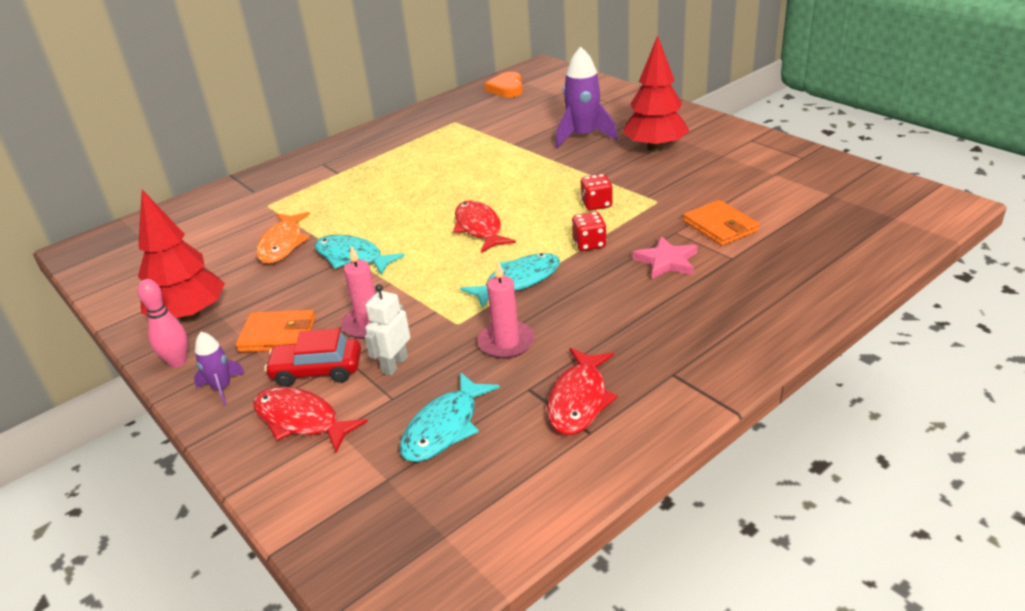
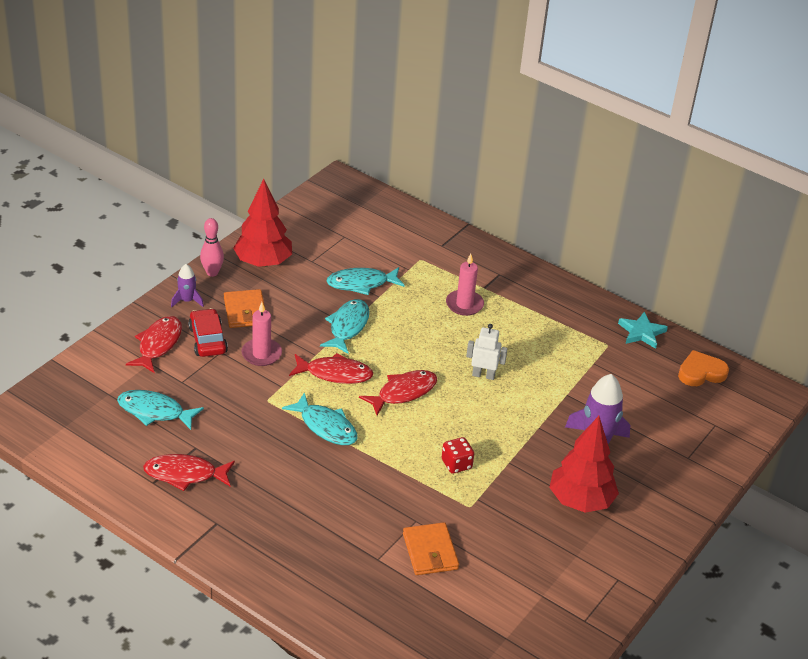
camera: 70 degrees right, 5 degrees up
(282, 244) = (361, 284): orange fish -> turquoise fish
(394, 365) = (216, 376): white robot -> white robot (483, 375)
(430, 270) = (335, 374): none -> red fish
(445, 106) = (641, 332): none -> turquoise star
(506, 342) = (246, 429): pink candle -> pink candle (464, 304)
(589, 244) = (387, 464): red dice -> none
(666, 261) = (366, 515): pink star -> none
(720, 226) = (430, 551): orange wallet -> orange wallet turned 60 degrees counterclockwise

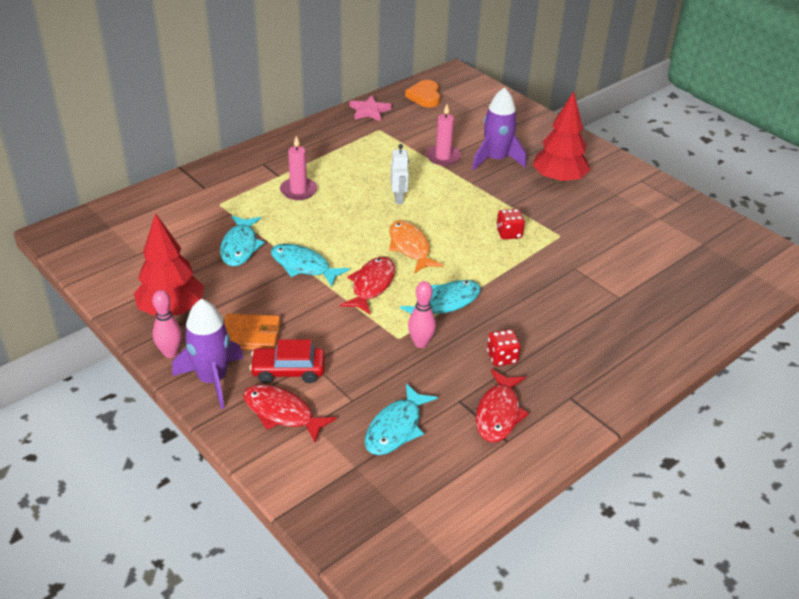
camera: 75 degrees left, 0 degrees up
(187, 300) = (212, 380): purple rocket -> purple rocket, size x1.86
(259, 472) = (502, 357): none -> red dice
(261, 354) = (326, 332): pink candle -> pink candle (443, 157)
(263, 415) = (420, 343): none -> pink bowling pin
(403, 392) = (410, 247): red fish -> orange fish
(430, 551) = (611, 266): orange wallet -> none
(483, 375) = (399, 198): white robot -> white robot turned 150 degrees clockwise
(641, 332) = (369, 111): turquoise star -> pink star

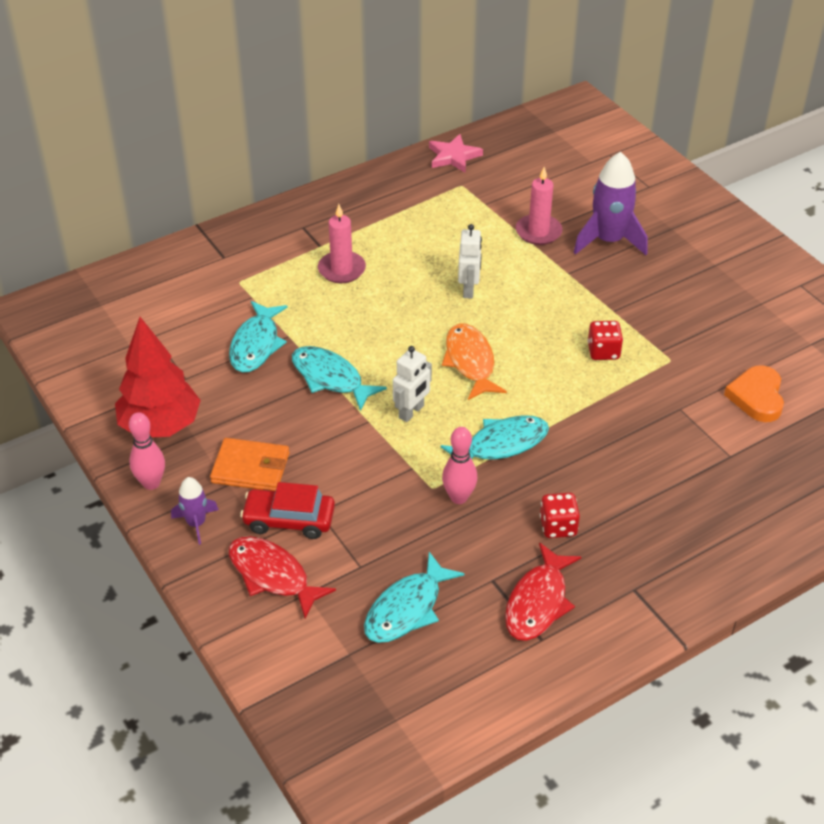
camera: 10 degrees right, 5 degrees up
(212, 380) = (196, 523): purple rocket -> purple rocket, size x0.54
(371, 285) = (411, 412): red fish -> white robot
(425, 96) = (531, 138): orange heart -> orange heart (756, 397)
(558, 180) = (687, 276): red tree -> none

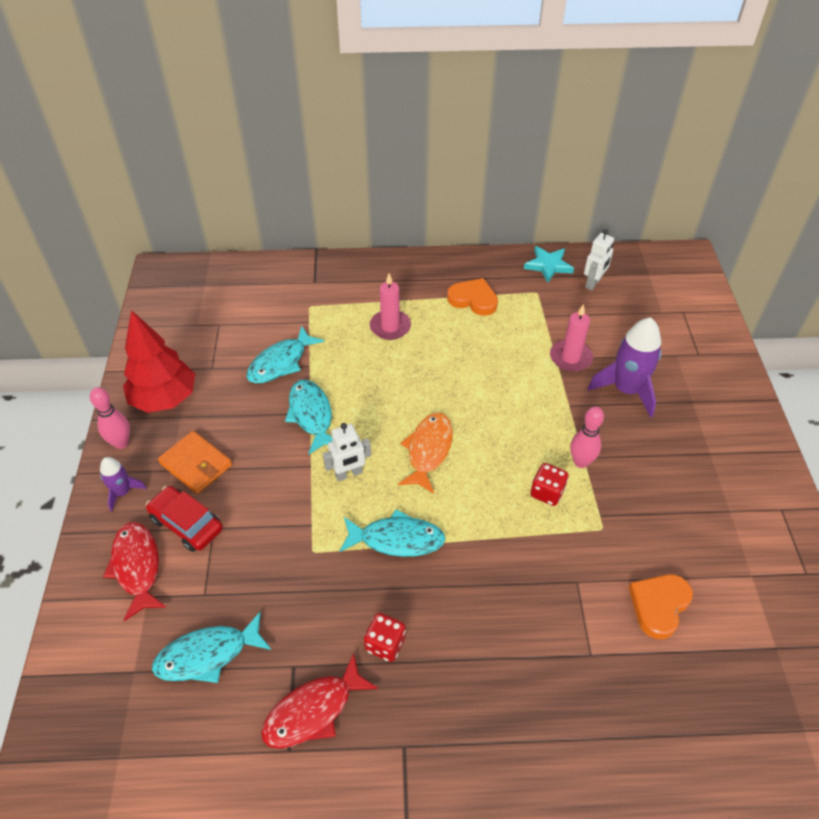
camera: 30 degrees right, 5 degrees up
(405, 214) = (473, 299): none -> orange heart
(453, 156) = (548, 265): pink star -> turquoise star
(459, 497) = (326, 571): pink bowling pin -> pink bowling pin (581, 462)
(469, 289) = (475, 385): white robot -> white robot (593, 283)

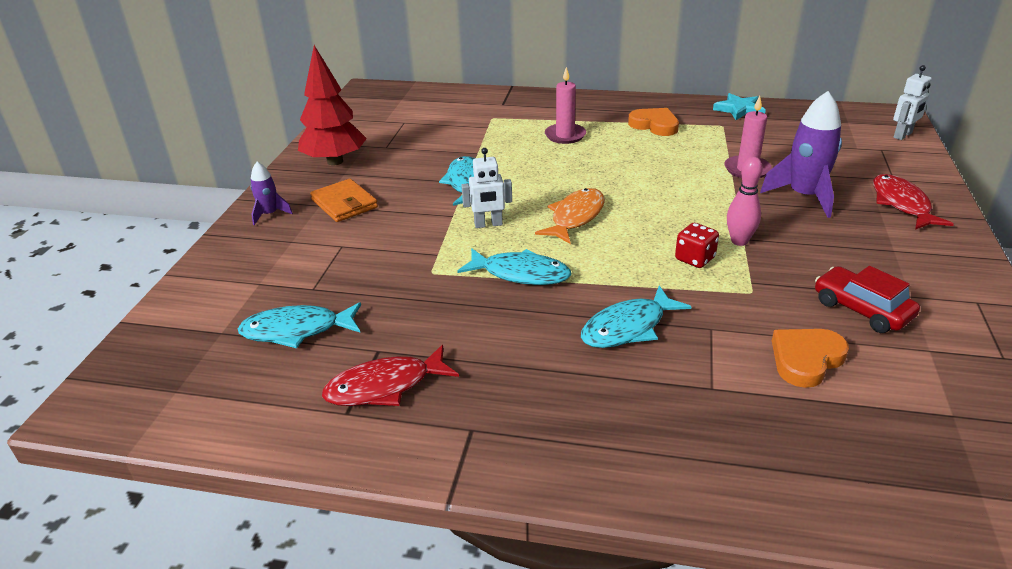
camera: 15 degrees right, 15 degrees down
(121, 443) = (283, 184): pink bowling pin -> none
(137, 567) = (259, 262): red fish -> red fish (901, 204)
(187, 524) = (318, 240): red car -> red car (861, 309)
(280, 362) = (451, 149): turquoise fish -> turquoise fish (628, 327)
(385, 644) = (480, 347): red dice -> none
(593, 283) = (785, 124): white robot -> white robot (903, 135)

